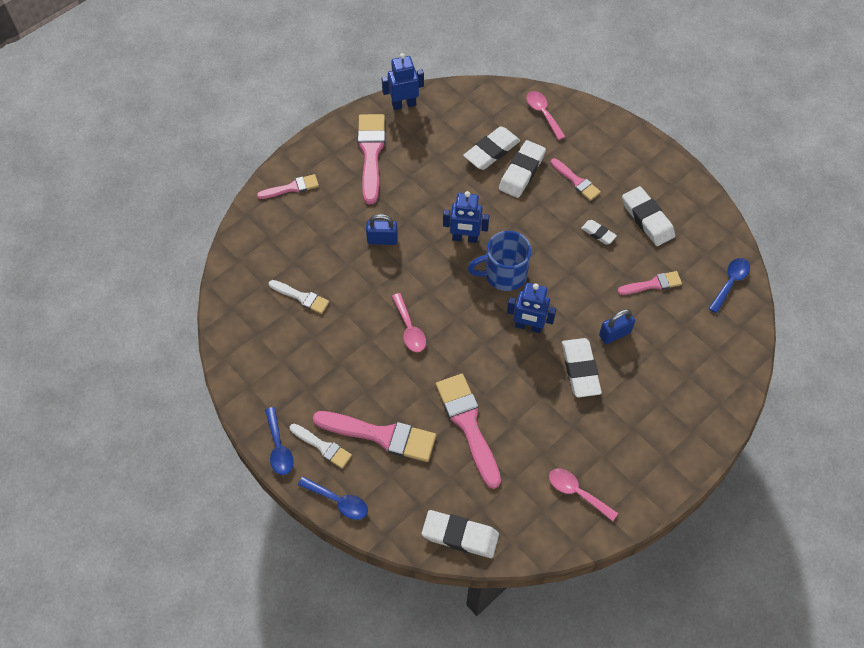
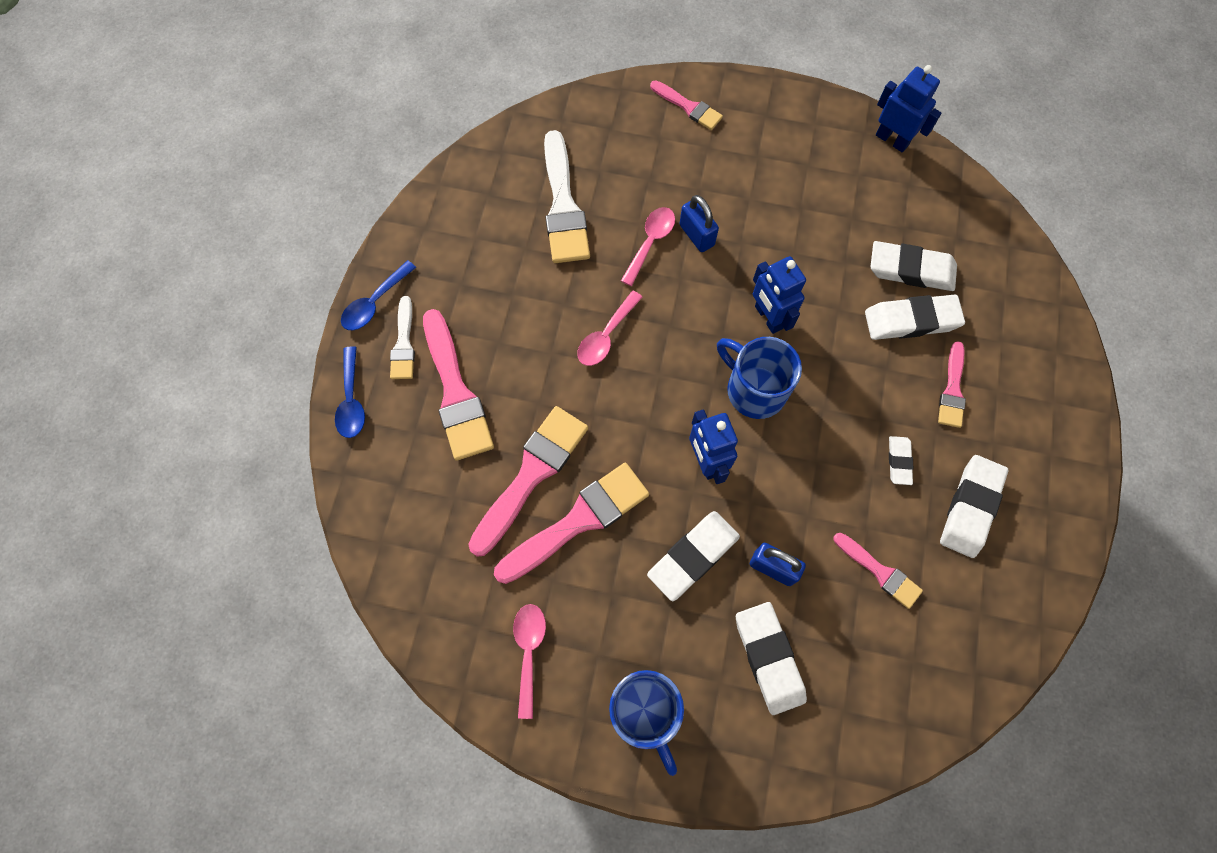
camera: 55 degrees right, 10 degrees up
(301, 297) = (563, 206): white brush -> white brush, size x1.78
(371, 153) = (798, 151): pink brush -> pink brush (578, 520)
(460, 536) = (391, 552): white eraser -> white eraser (769, 658)
(543, 113) = (1016, 291): pink spoon -> pink spoon (650, 242)
(652, 451) = (645, 712): none -> blue mug
(730, 282) = (963, 671): blue spoon -> none

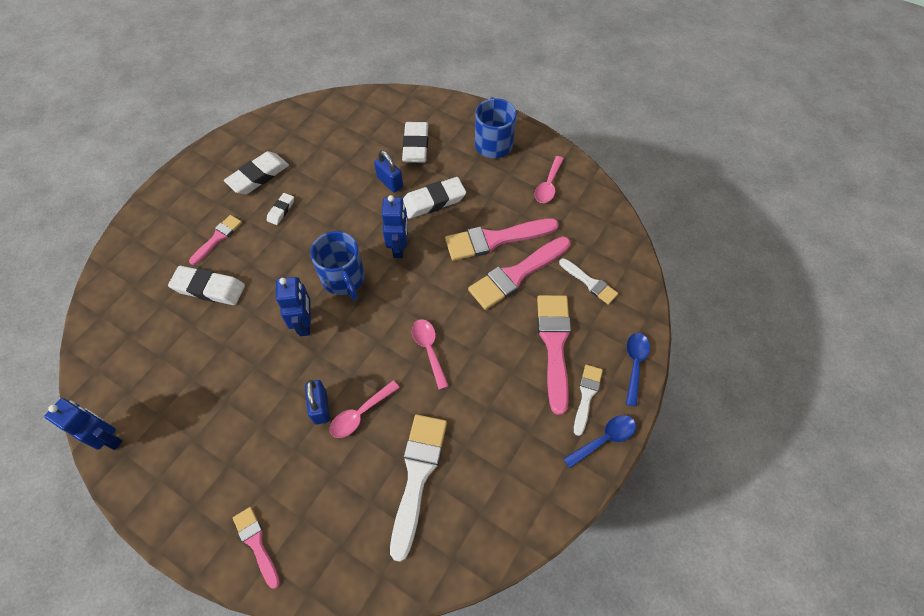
camera: 160 degrees left, 10 degrees down
(428, 496) = (590, 283): none -> white brush
(606, 336) = (429, 349): pink spoon -> pink spoon turned 75 degrees counterclockwise
(880, 572) = (331, 163): pink brush -> none
(892, 140) = (108, 437): blue robot -> blue robot turned 150 degrees clockwise
(911, 270) = (181, 323): white eraser -> none

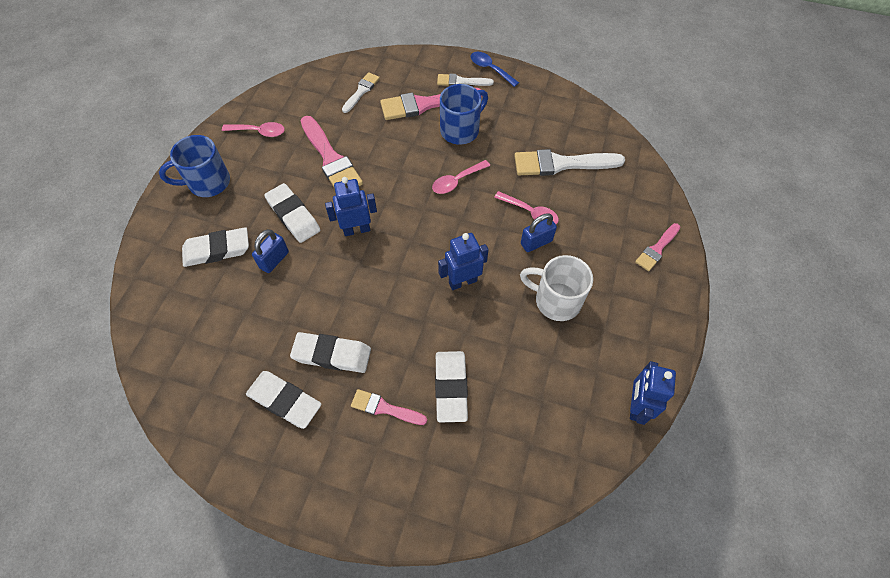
camera: 105 degrees left, 0 degrees up
(246, 403) = (555, 300): none -> white mug
(281, 210) = (332, 355): white eraser -> white eraser, size x1.84
(344, 279) = (405, 265): blue mug -> blue mug (461, 130)
(516, 275) = (365, 138): pink brush -> none
(634, 364) = (426, 59): blue spoon -> none

